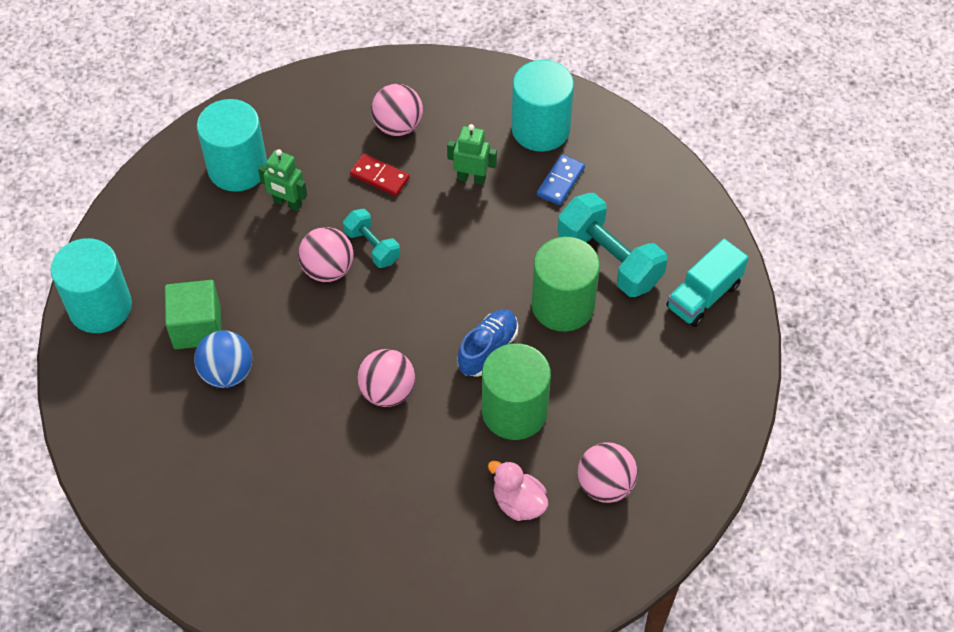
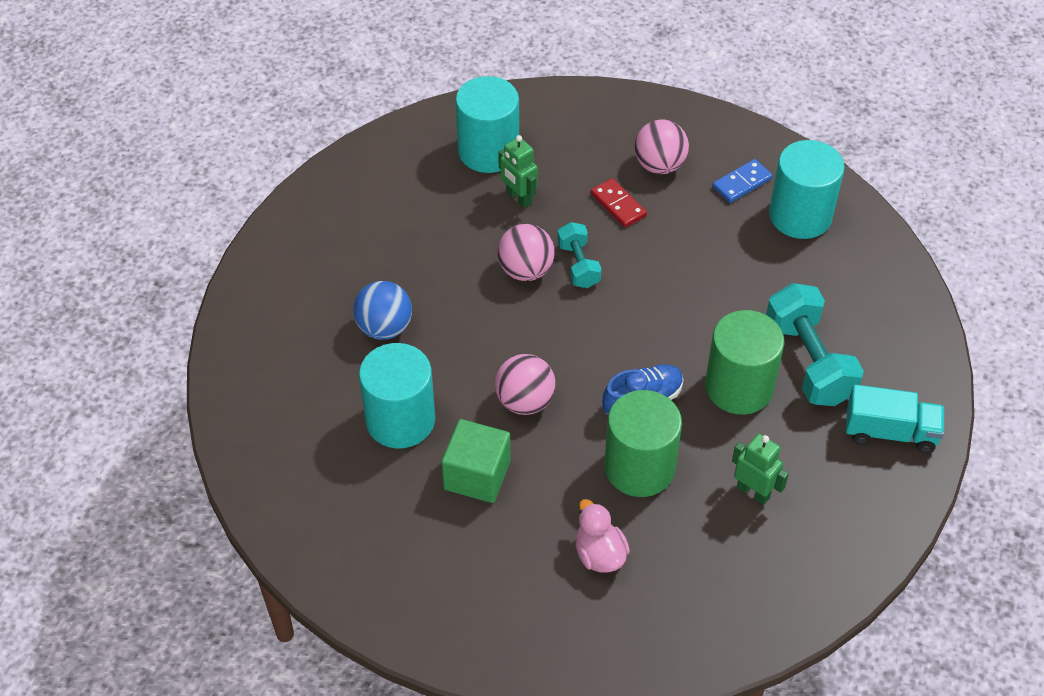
camera: 25 degrees right, 5 degrees down
(100, 307) = (302, 228): turquoise cylinder -> turquoise cylinder (400, 420)
(197, 327) = (378, 277): green cube -> green cube (477, 475)
(471, 178) = (707, 237): green robot -> green robot (753, 492)
(560, 181) = (795, 271): blue domino -> blue domino (742, 183)
(605, 485) = (695, 573): pink ball -> none
(703, 296) = (890, 432): turquoise truck -> turquoise truck turned 150 degrees counterclockwise

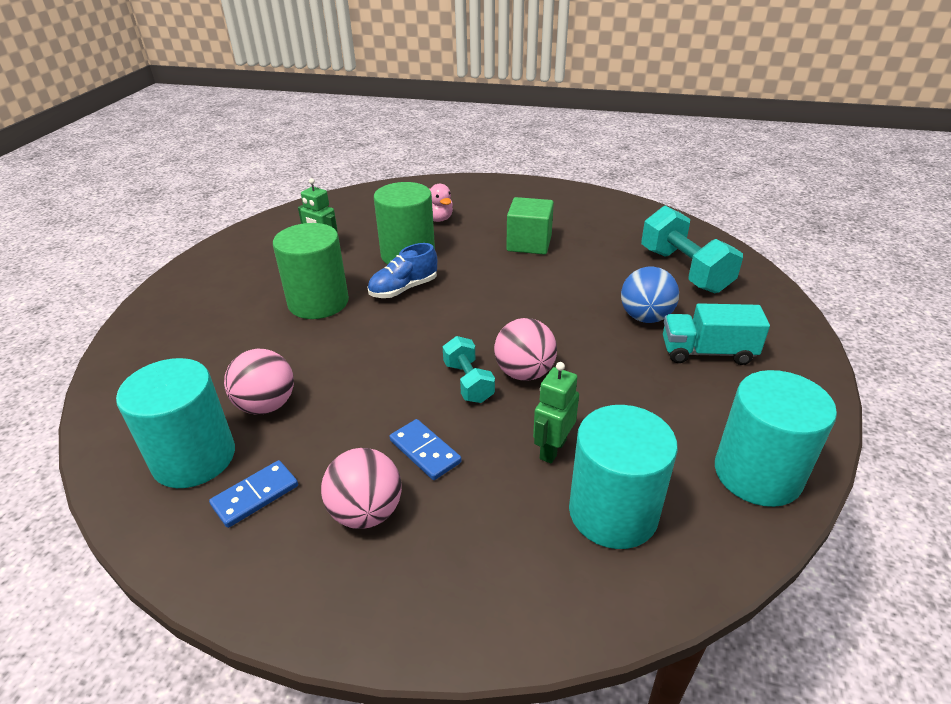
camera: 175 degrees right, 15 degrees down
(400, 420) = (599, 265): turquoise cylinder -> turquoise cylinder (757, 474)
(518, 198) = (552, 449): green robot -> green robot turned 105 degrees counterclockwise
(525, 401) = (502, 281): pink ball -> pink ball (266, 405)
(618, 205) = (425, 451): red domino -> blue domino
(808, 362) = (248, 323): turquoise dumbbell -> turquoise dumbbell (684, 270)
(890, 432) = (200, 285): turquoise truck -> turquoise truck (707, 352)

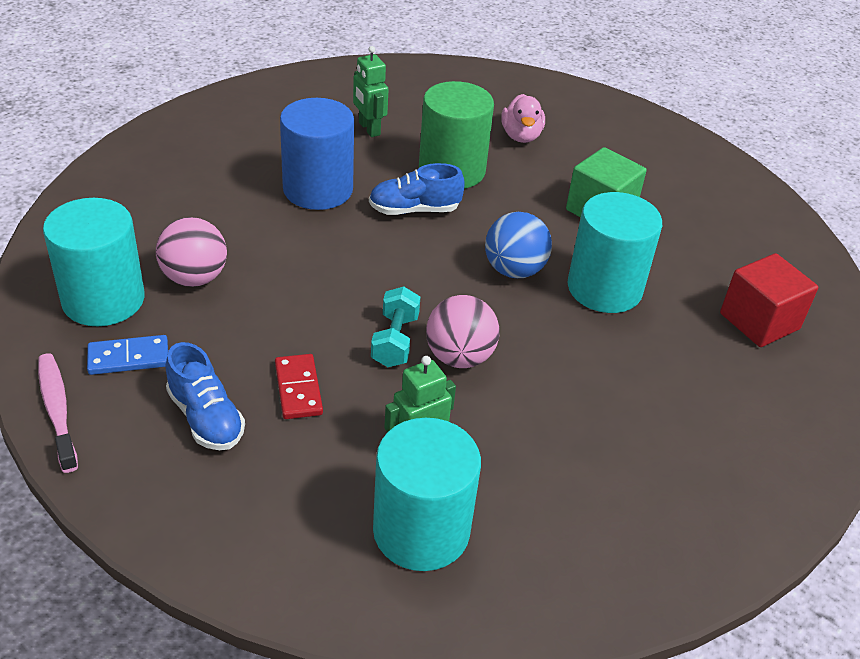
camera: 25 degrees right, 5 degrees up
(218, 575) = (57, 410): none -> pink toothbrush
(318, 302) = (318, 189): green cylinder -> blue cylinder
(366, 512) = (206, 418): pink ball -> blue shoe
(425, 451) = (298, 389): blue domino -> red domino
(645, 317) = (651, 356): blue ball -> blue ball (514, 270)
(684, 270) = (759, 321): turquoise dumbbell -> red cube
(707, 352) = (683, 427): turquoise truck -> none
(757, 474) = (603, 572): turquoise cylinder -> turquoise cylinder (604, 288)

